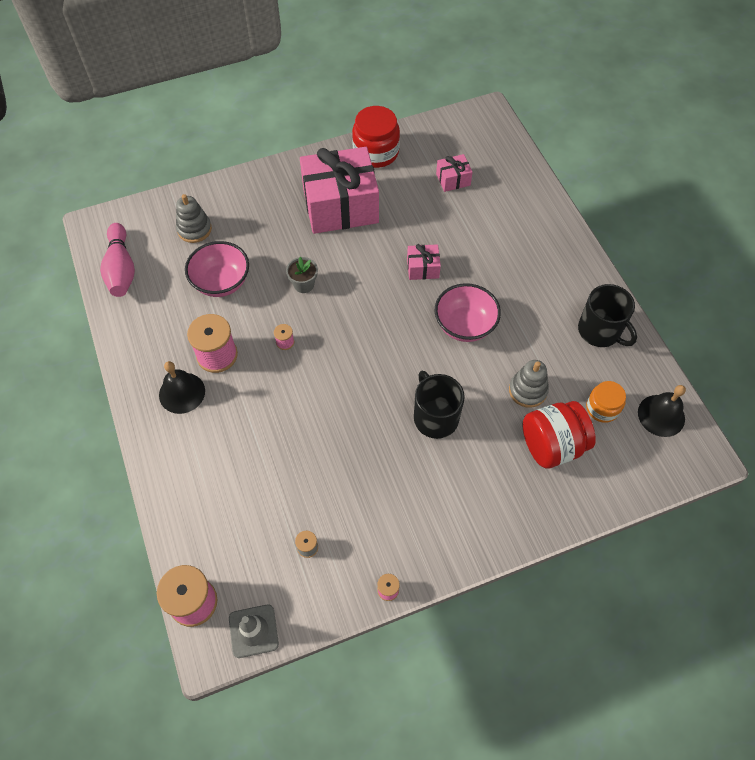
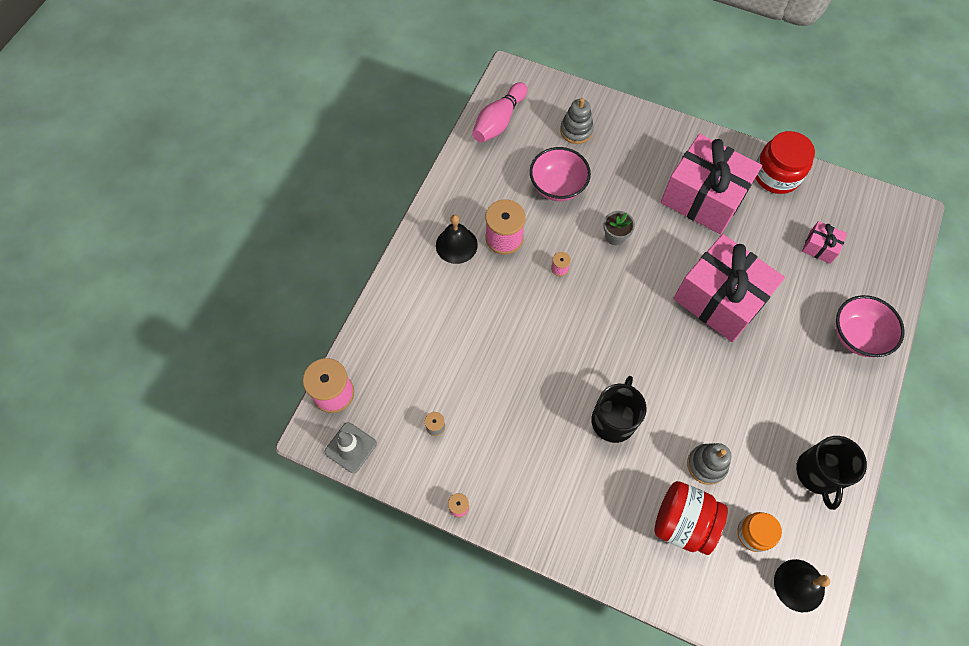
camera: 45 degrees right, 5 degrees up
(423, 268) = (720, 299): pink gift -> pink gift, size x2.32
(464, 325) = (708, 371): pink bowl -> pink bowl (857, 336)

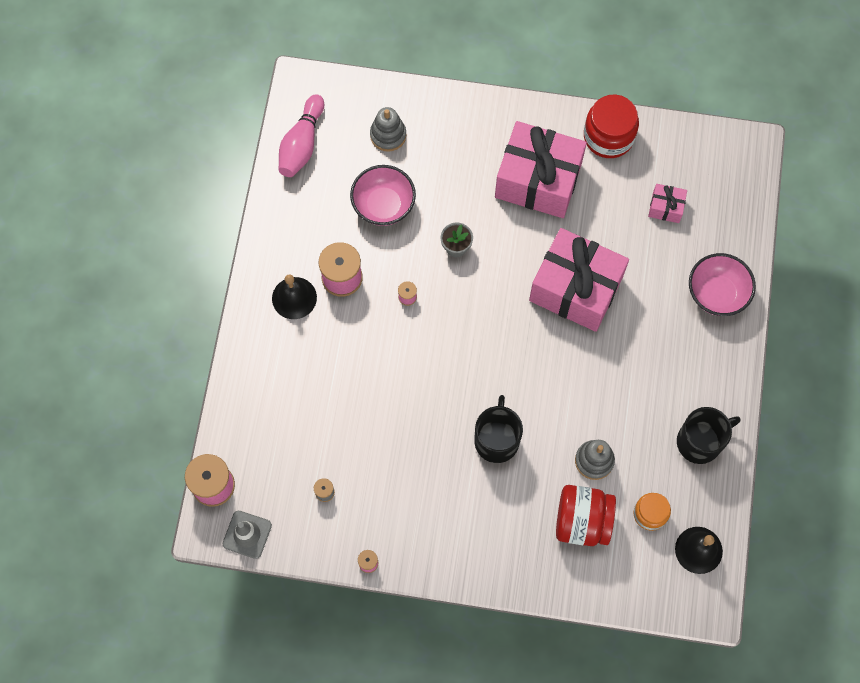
camera: 15 degrees left, 5 degrees up
(818, 473) = (700, 441): black mug -> black mug turned 105 degrees counterclockwise

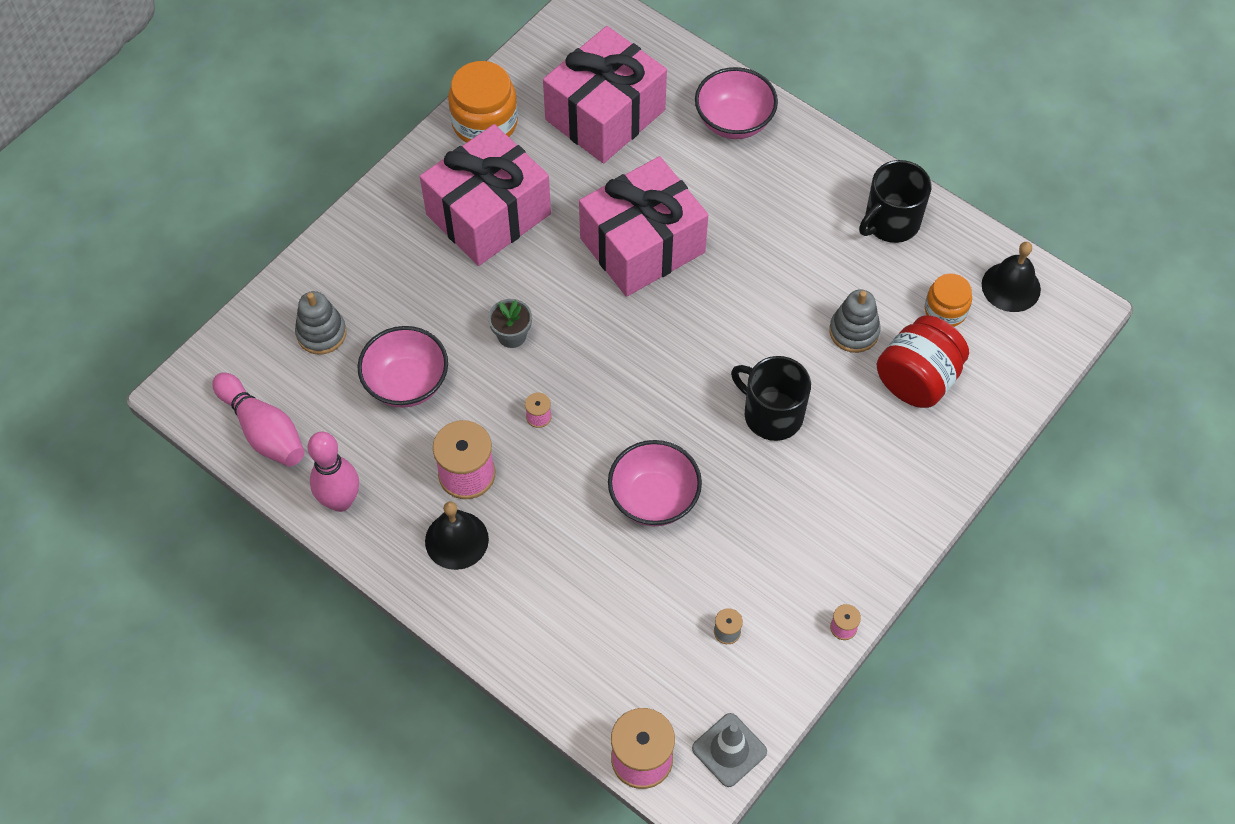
camera: 60 degrees left, 10 degrees down
(281, 216) = (340, 501): none -> pink bowling pin
(391, 398) = (654, 498): none -> pink bowl
(608, 136) = (485, 122): red jar -> orange jar
(666, 207) = (605, 115): pink gift -> pink gift, size x2.32
(700, 441) = (890, 222): black mug -> black mug turned 135 degrees counterclockwise

